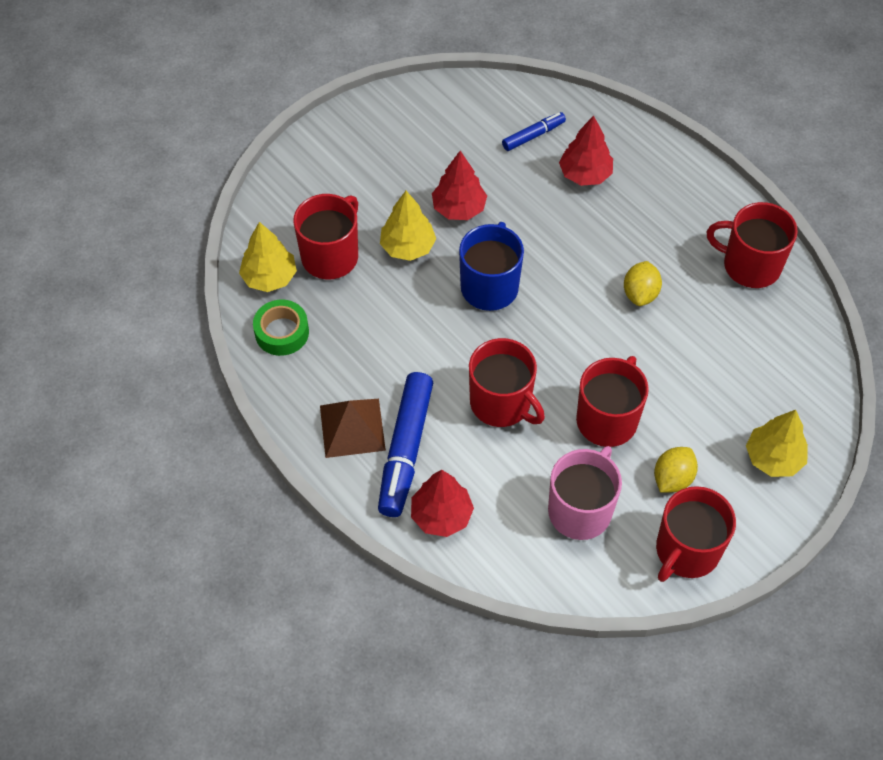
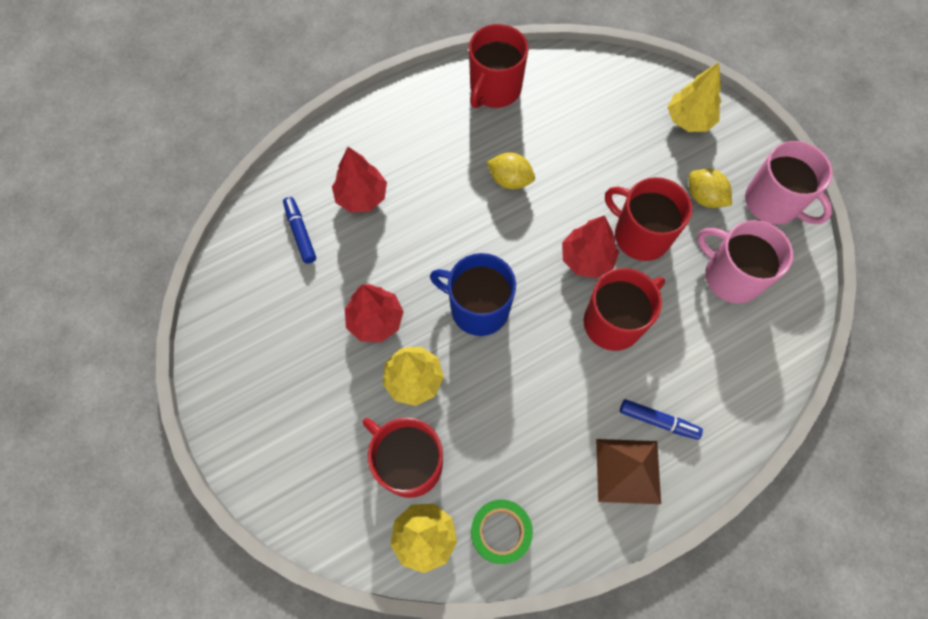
camera: 80 degrees left, 10 degrees up
(405, 450) = (658, 421): blue marker -> blue marker, size x0.53
(441, 515) = (731, 398): red tree -> red tree (586, 258)
(686, 551) = (773, 202): red mug -> pink mug

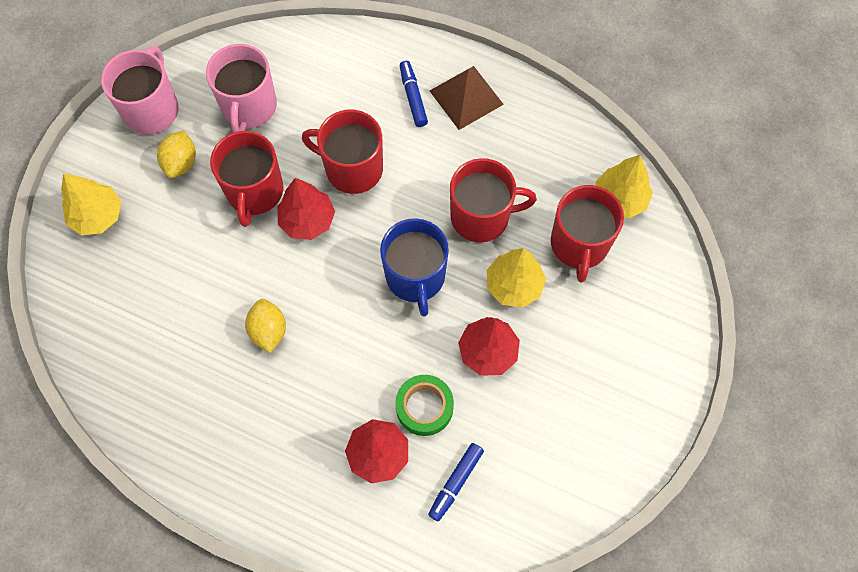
camera: 125 degrees left, 0 degrees up
(494, 89) = (168, 413): red mug -> red mug (481, 216)
(500, 532) = (575, 153): green tape -> green tape (424, 407)

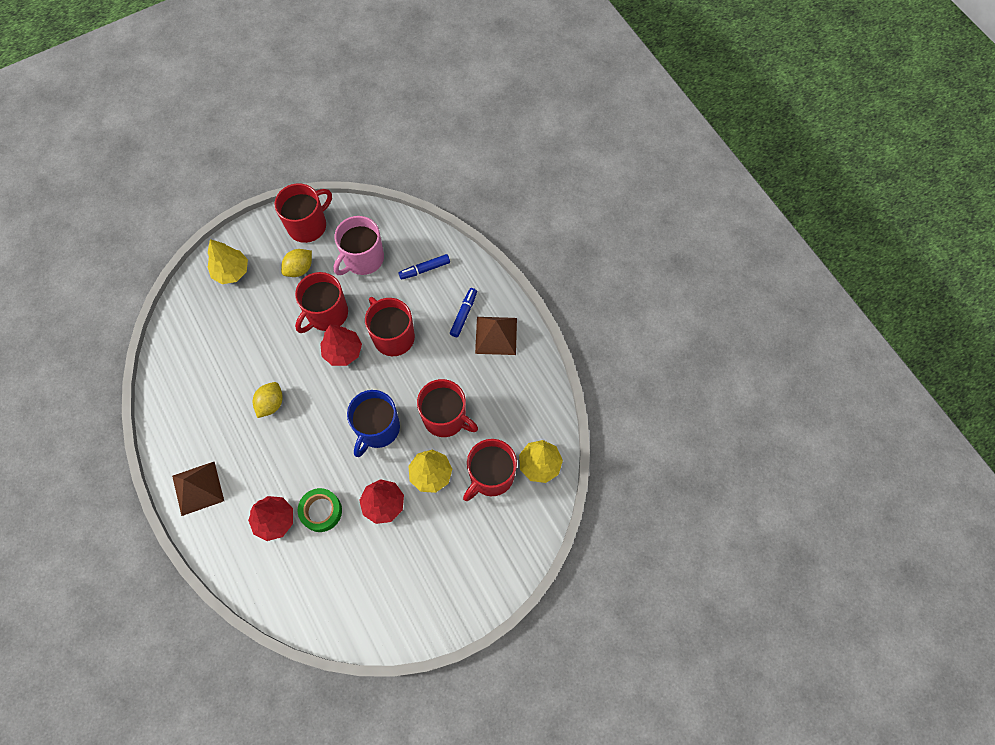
camera: 35 degrees right, 0 degrees up
(152, 109) = (308, 225): pink mug -> red mug
(256, 482) = (198, 488): none -> brown pyramid
(455, 482) = (304, 569): blue marker -> blue marker (424, 269)

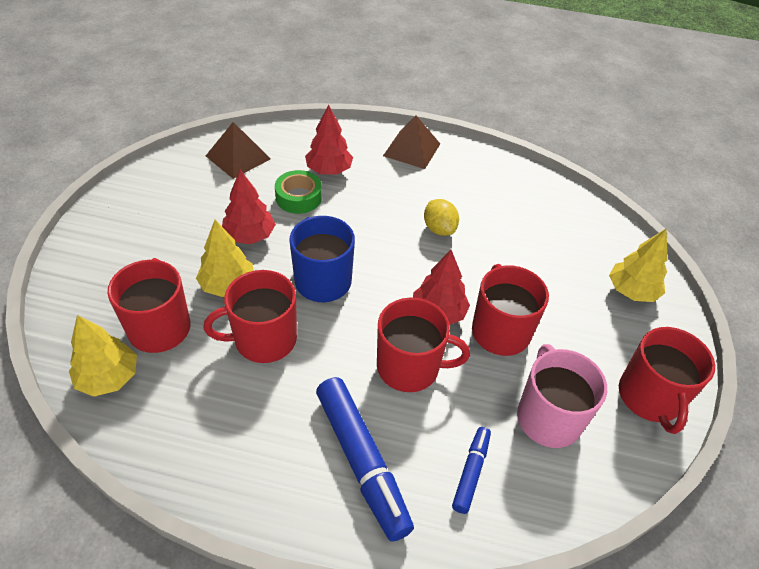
camera: 130 degrees right, 20 degrees down
(299, 269) = (586, 347): yellow lemon -> none
(464, 314) = (361, 461): blue marker -> blue marker, size x1.90
(496, 335) = (295, 472): brown pyramid -> brown pyramid (238, 157)

